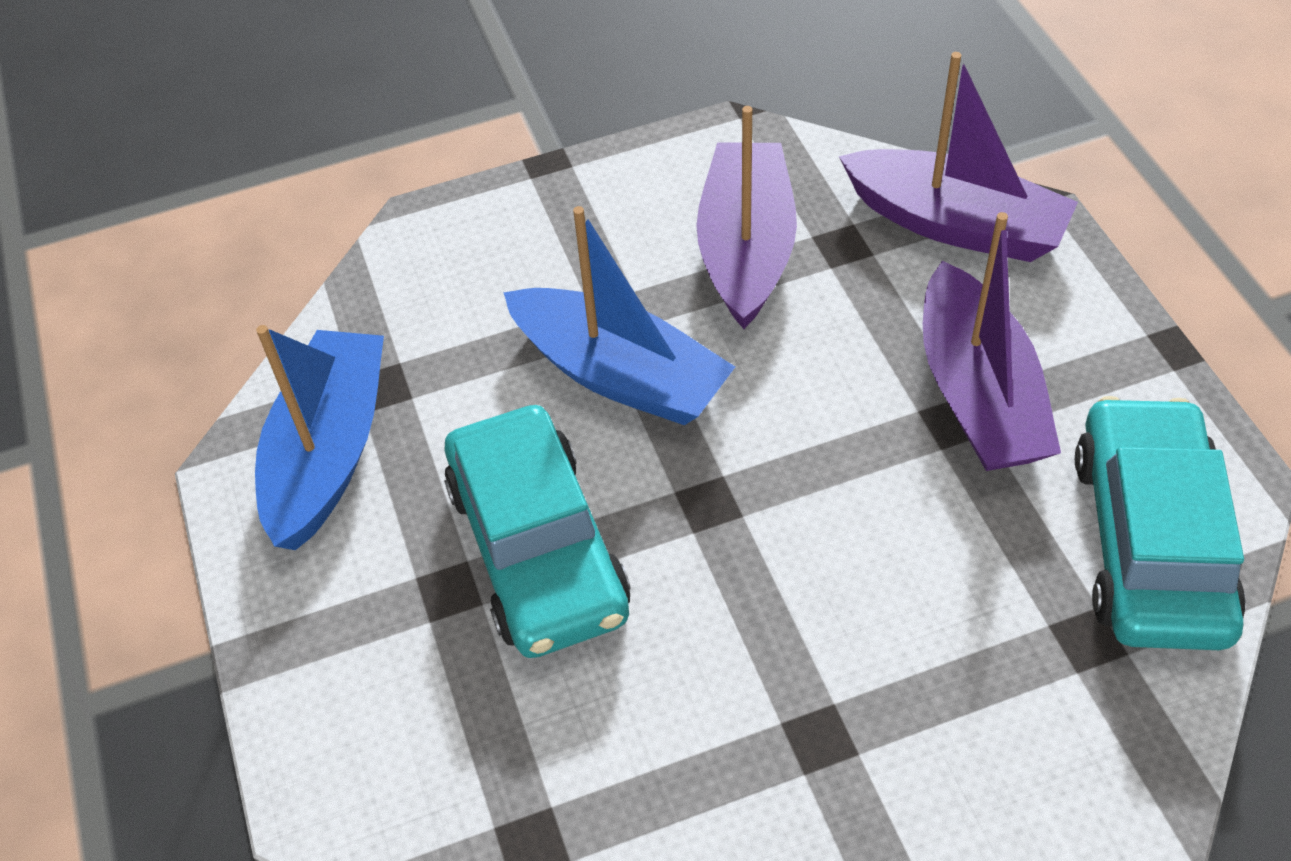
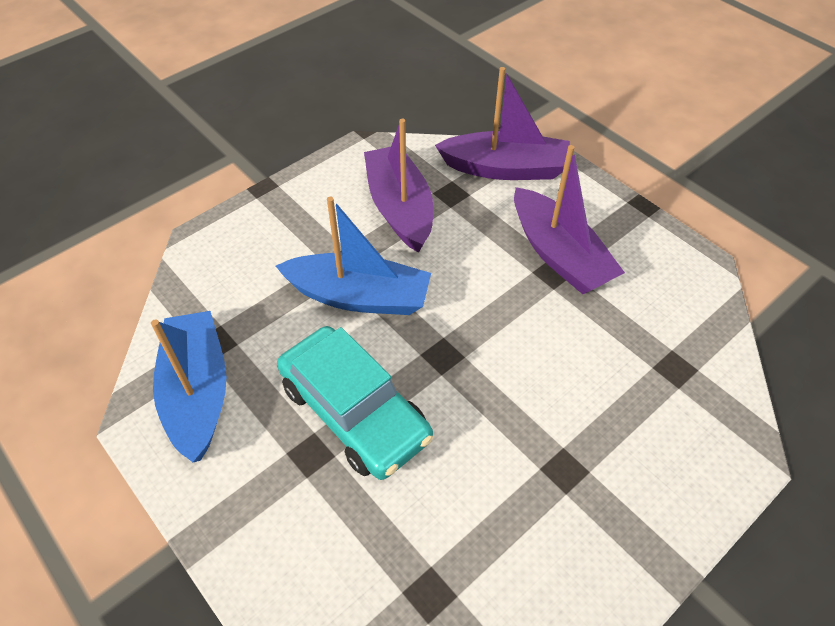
camera: 25 degrees left, 0 degrees up
(1150, 541) = (680, 307): turquoise car -> none

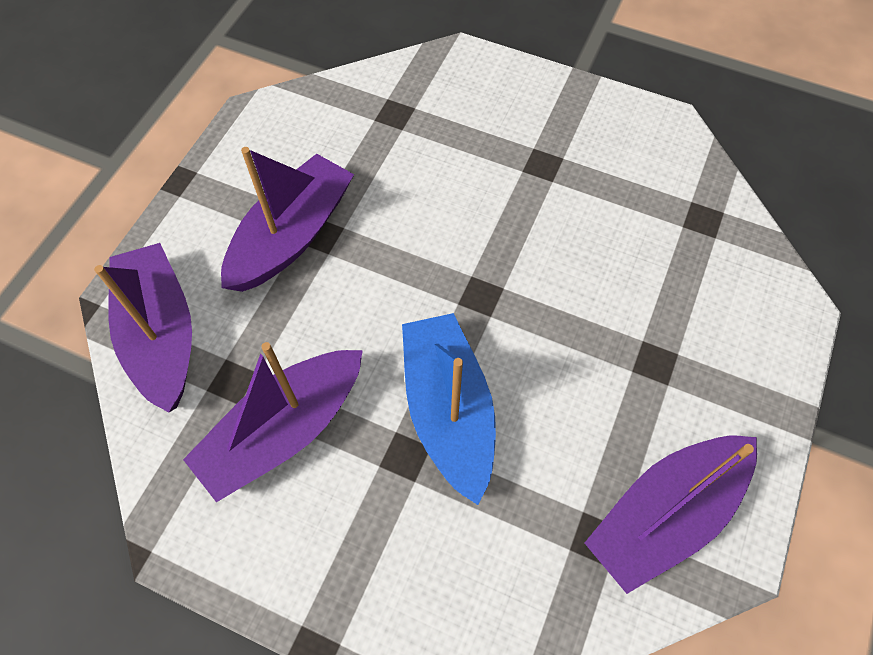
camera: 115 degrees left, 10 degrees up
(197, 392) = (665, 514): blue boat -> purple boat
(354, 411) = (589, 345): turquoise car -> none

